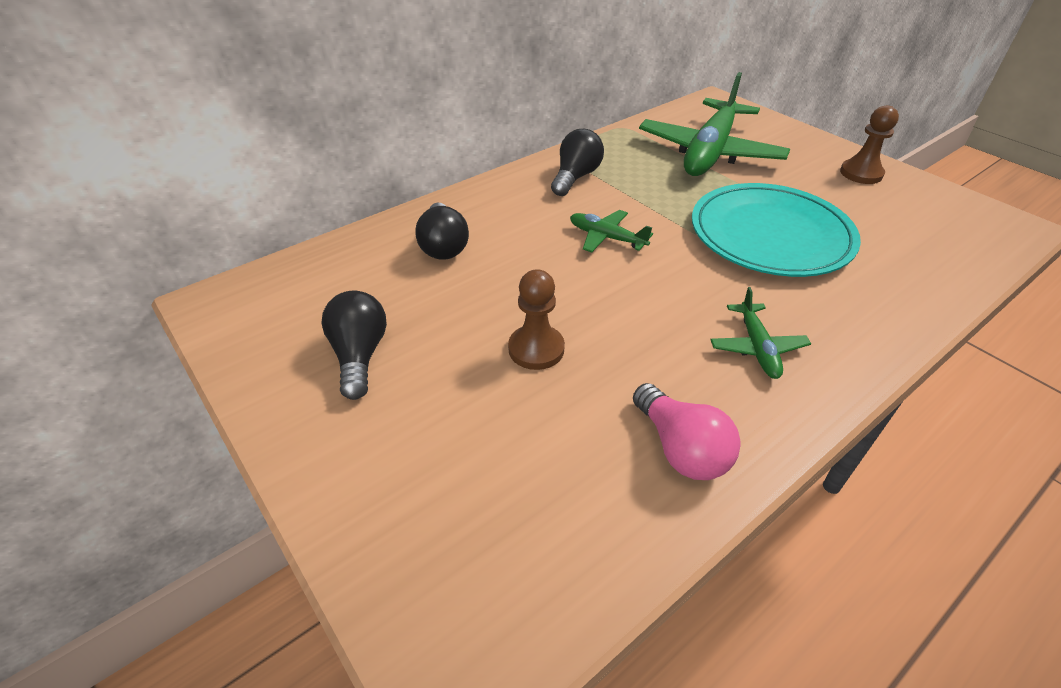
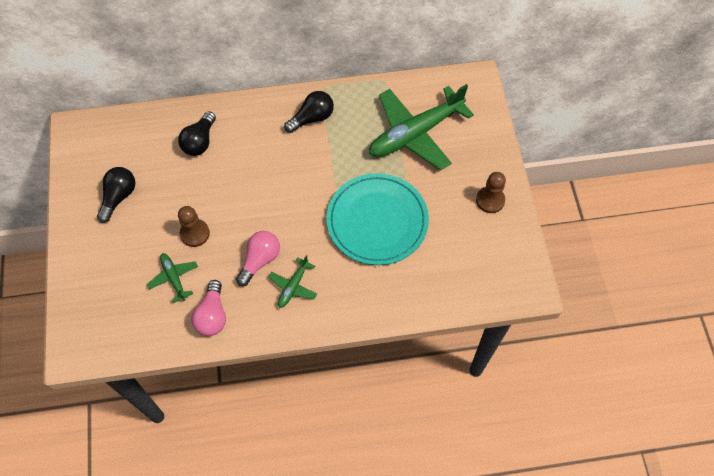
camera: 30 degrees right, 20 degrees up
(607, 238) = (287, 178): green plane -> green plane (174, 278)
(672, 338) = (260, 260): none -> pink light bulb

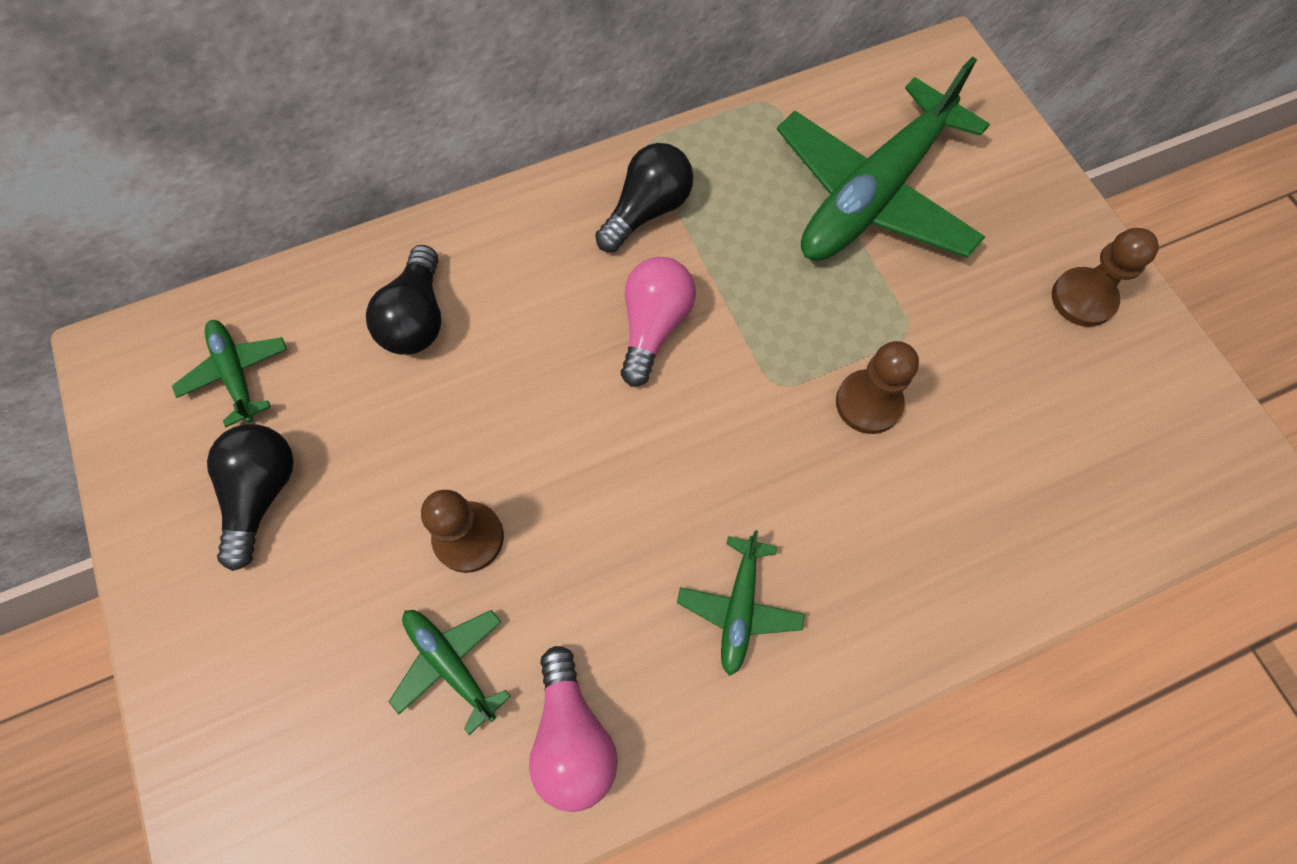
camera: 15 degrees left, 5 degrees up
(120, 147) = (236, 374): none -> green plane
(260, 260) = (641, 564): pink light bulb -> pink light bulb (654, 326)
(377, 221) = (868, 403): turquoise plate -> brown pawn

